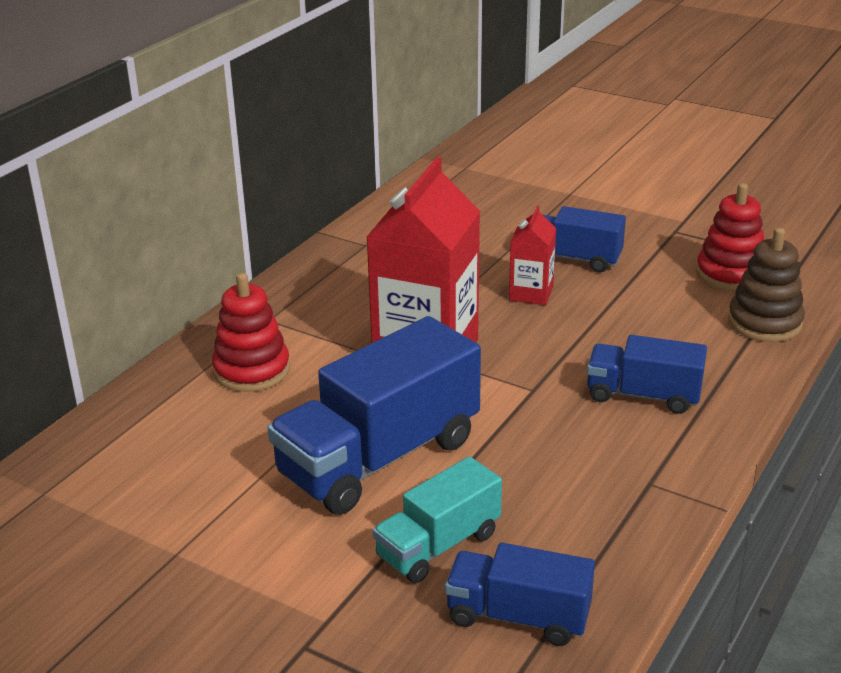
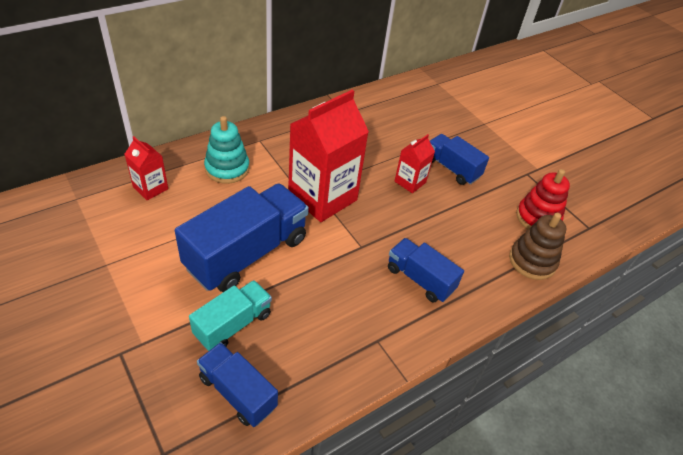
camera: 20 degrees right, 15 degrees up
(153, 436) = (150, 188): none -> red carton
(252, 370) = (227, 168): red stacking toy -> turquoise stacking toy
(379, 458) = (247, 253): blue truck -> blue truck turned 150 degrees clockwise
(438, 545) = (233, 324): turquoise truck -> turquoise truck turned 150 degrees clockwise

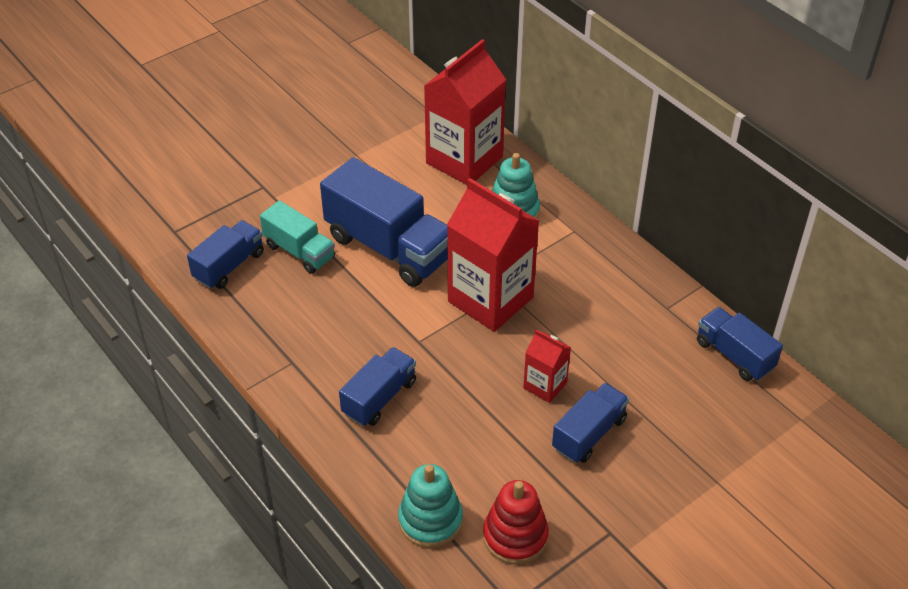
camera: 90 degrees right, 0 degrees up
(150, 188) = (464, 160): red carton -> red carton, size x2.05
(388, 95) = (734, 355): none -> blue truck
(532, 261) = (430, 520): brown stacking toy -> turquoise stacking toy

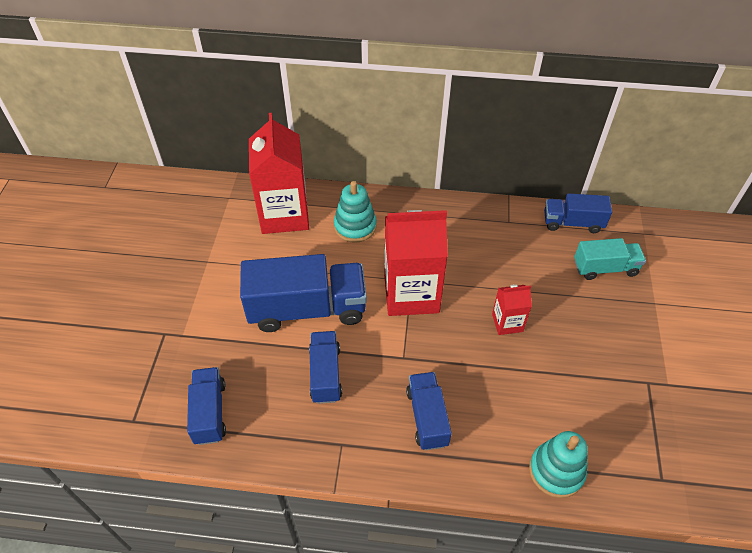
camera: 45 degrees left, 5 degrees up
(299, 251) = (249, 360): turquoise truck -> turquoise truck (605, 268)
(515, 536) = (609, 434): red stacking toy -> none
(589, 434) = (565, 332): blue truck -> blue truck (325, 374)

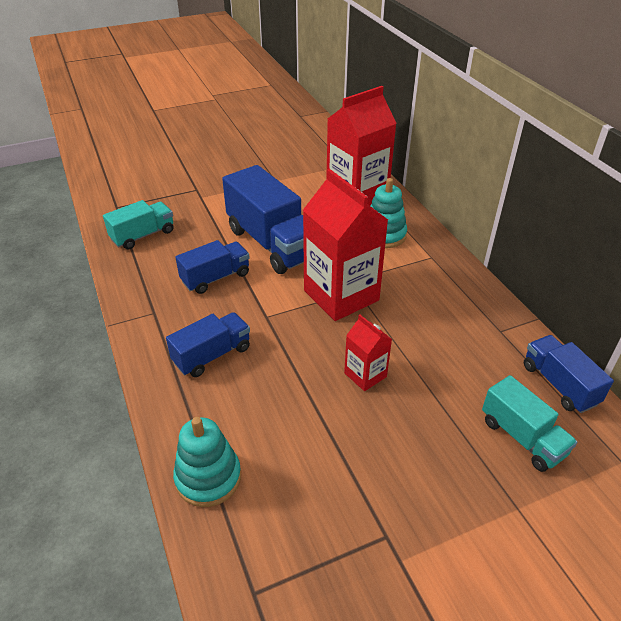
camera: 60 degrees right, 10 degrees down
(210, 412) = (143, 235): blue truck -> turquoise truck

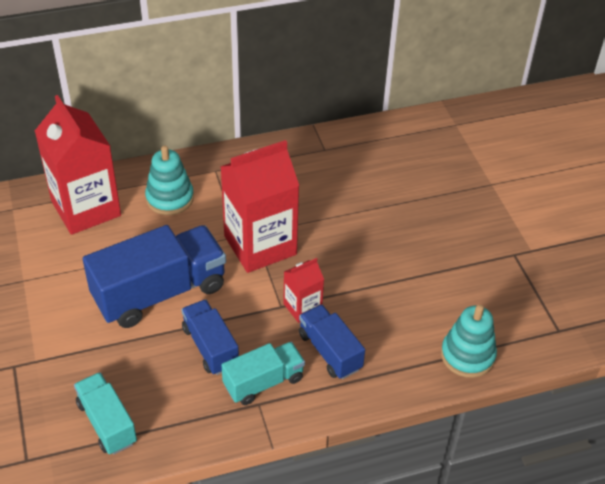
camera: 85 degrees left, 5 degrees up
(365, 375) = (366, 243): red carton -> red carton (302, 307)
(522, 437) = (434, 166): turquoise truck -> turquoise truck (263, 382)
(559, 384) = (386, 133): blue truck -> none

